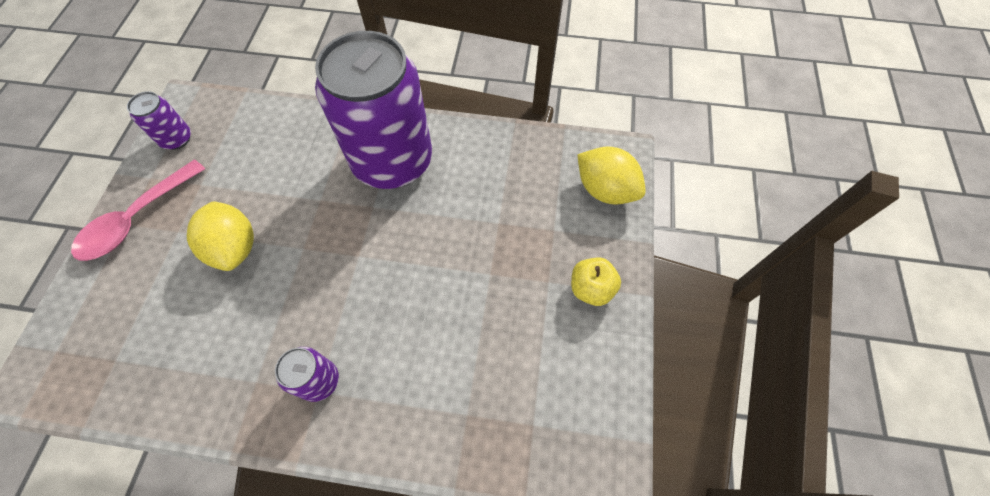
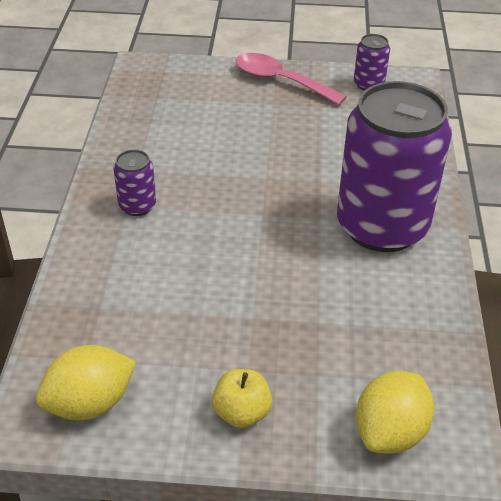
camera: 85 degrees right, 20 degrees down
(235, 247) = (261, 137): yellow lemon -> yellow lemon (90, 403)

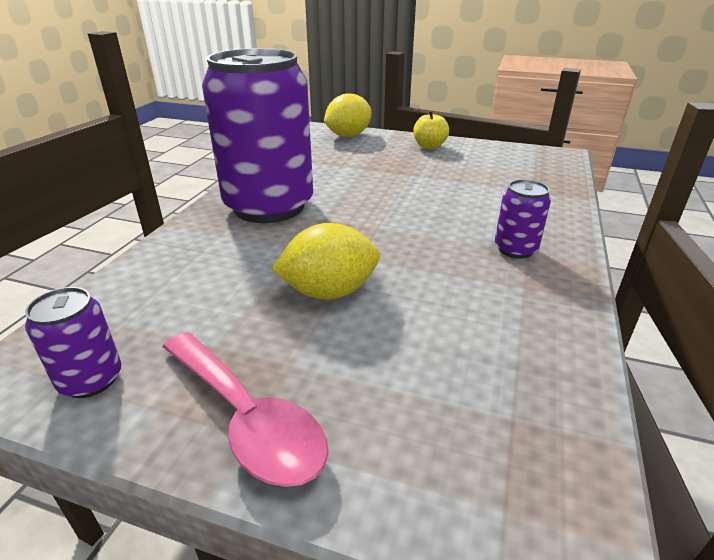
camera: 165 degrees left, 10 degrees down
(90, 403) = (524, 156): yellow lemon -> yellow lemon (329, 292)

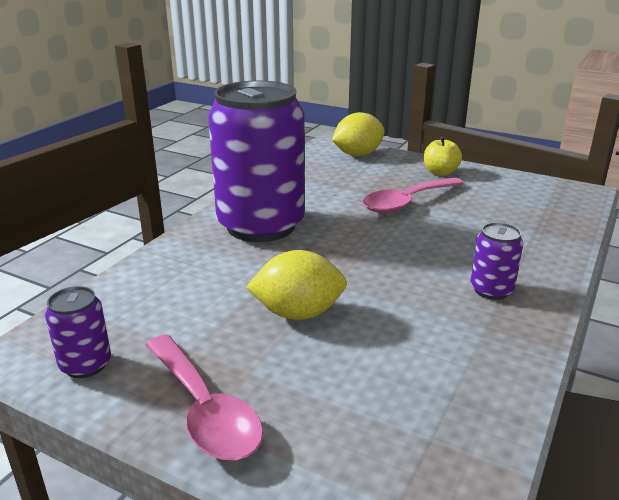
camera: 10 degrees right, 5 degrees down
(407, 174) = (407, 202): none -> pink spoon

